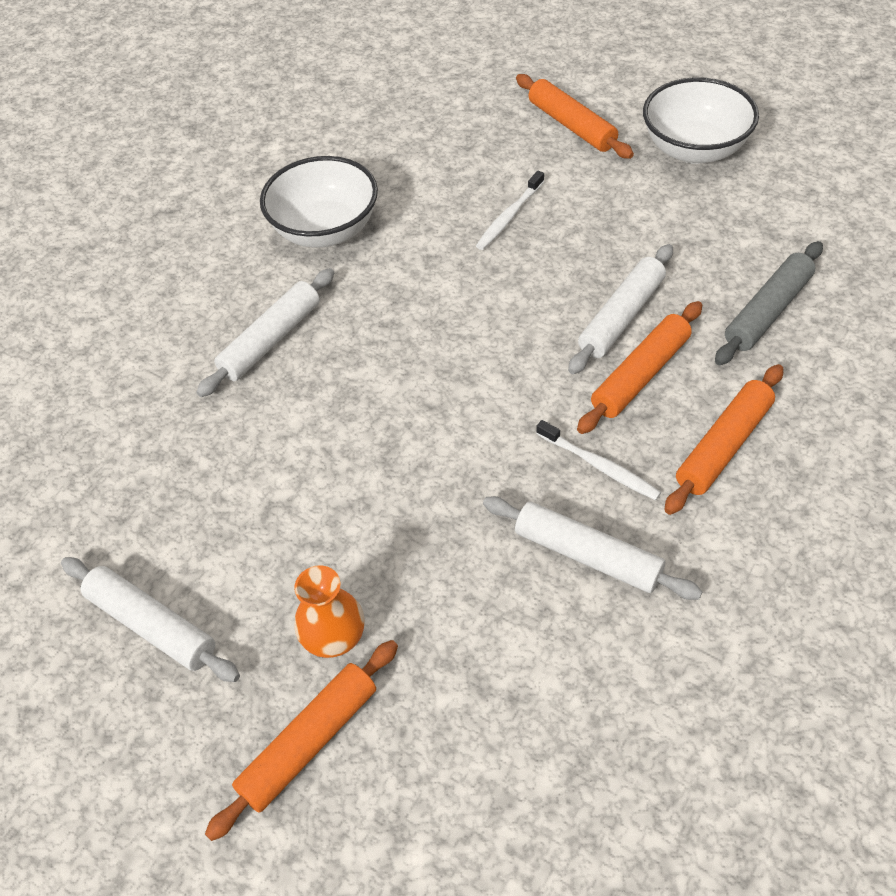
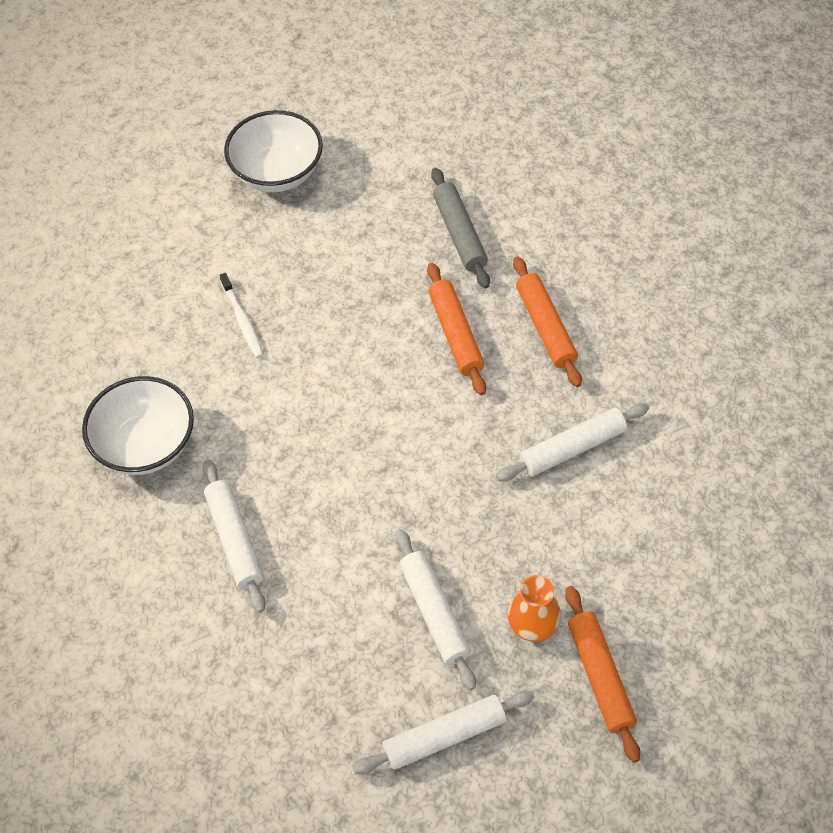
camera: 60 degrees left, 5 degrees up
(571, 125) = (181, 226): orange rolling pin -> none
(600, 466) = (511, 401): white toothbrush -> none
(621, 317) = (397, 313): white rolling pin -> white rolling pin (434, 613)

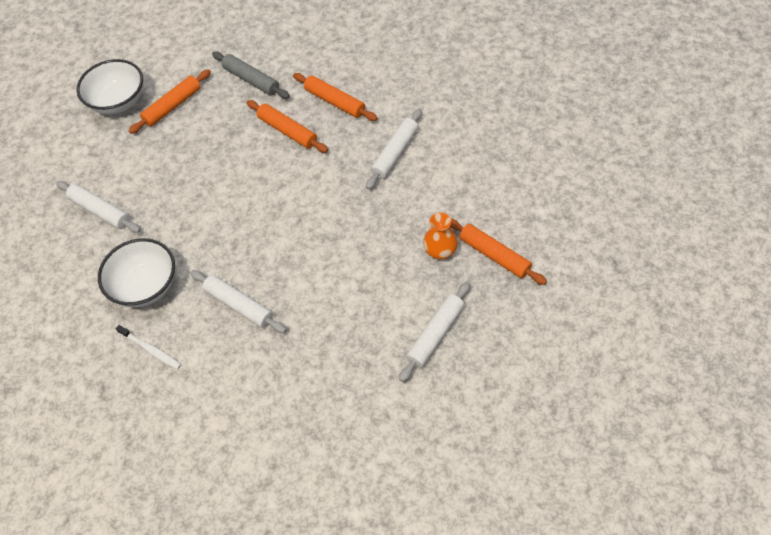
camera: 30 degrees left, 0 degrees up
(242, 320) = (156, 189): white toothbrush -> white toothbrush (151, 350)
(337, 216) = (172, 106): none -> orange rolling pin
(434, 613) = (382, 276): white rolling pin -> white rolling pin (100, 211)

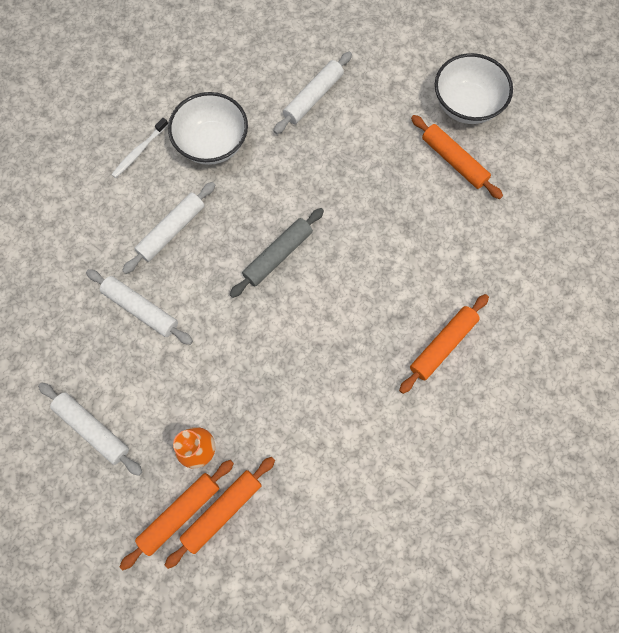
camera: 90 degrees right, 15 degrees up
(251, 80) = (488, 247): grey rolling pin -> grey rolling pin (278, 255)
(287, 131) = (401, 286): orange rolling pin -> orange rolling pin (222, 511)
(395, 153) = (350, 411): white rolling pin -> white rolling pin (141, 309)

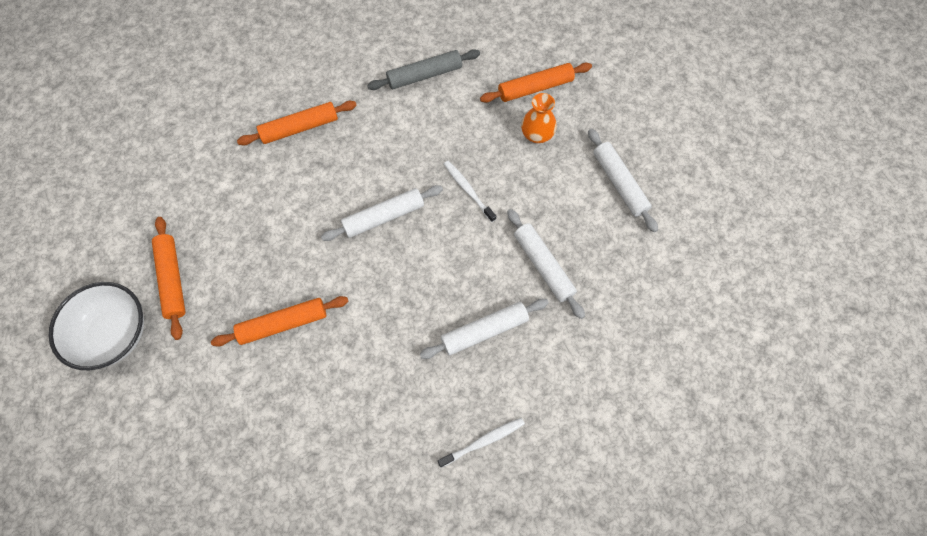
camera: 155 degrees left, 5 degrees down
(180, 513) = (568, 99): orange rolling pin -> orange rolling pin (283, 324)
(212, 143) = (400, 413): white bowl -> none
(243, 353) = (468, 190): none -> white toothbrush
(278, 255) = (394, 261): grey rolling pin -> grey rolling pin (424, 75)
(313, 97) = (262, 421): white rolling pin -> white rolling pin (384, 217)

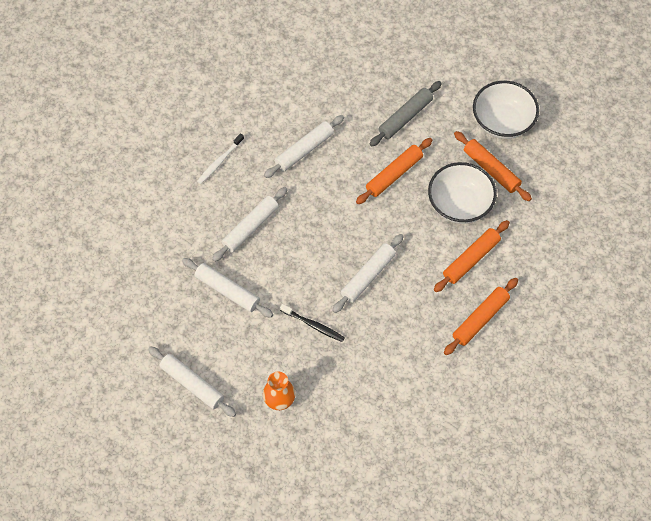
camera: 155 degrees right, 5 degrees down
(236, 253) = (459, 205): none -> white bowl
(369, 408) = (304, 150): none -> white rolling pin
(424, 75) = (405, 415): grey rolling pin -> grey rolling pin (405, 117)
(468, 190) = (314, 325): white toothbrush -> black toothbrush
(535, 88) = (301, 446): orange rolling pin -> orange rolling pin (471, 259)

